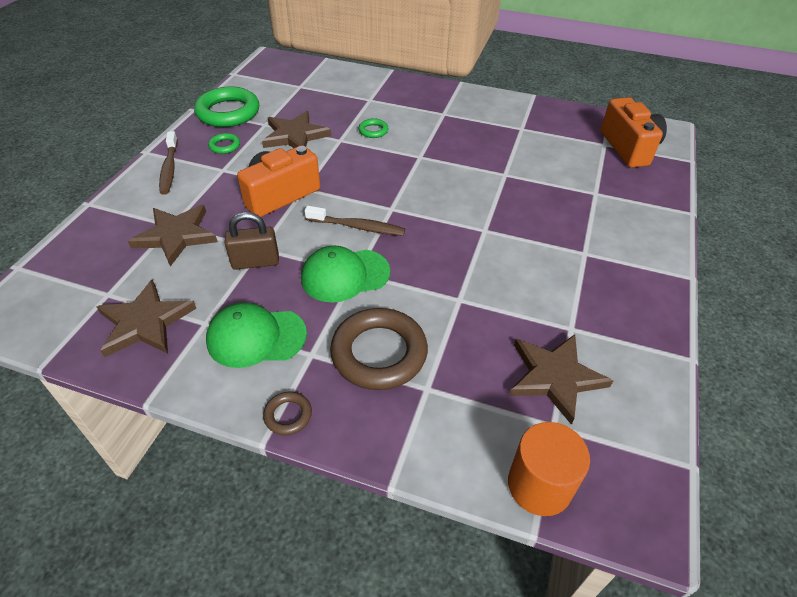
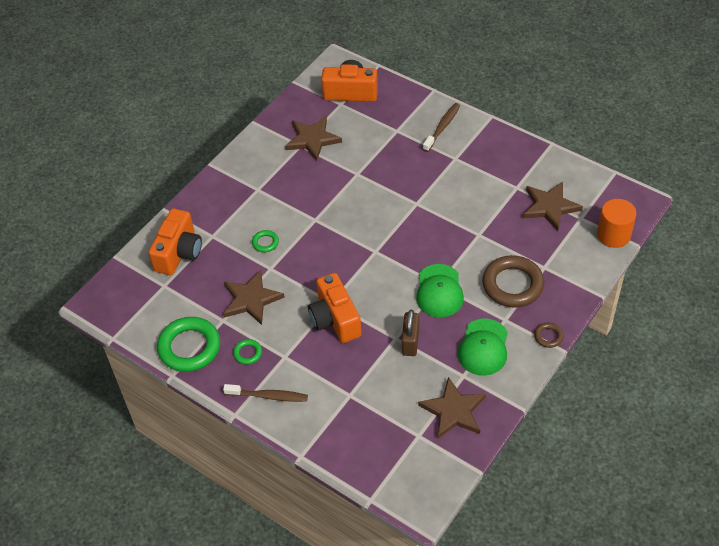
camera: 70 degrees left, 5 degrees up
(176, 236) = (364, 392): brown star -> brown star (312, 139)
(341, 86) = (179, 253): none -> orange camera
(358, 227) = (390, 275): brown toothbrush -> brown toothbrush (442, 127)

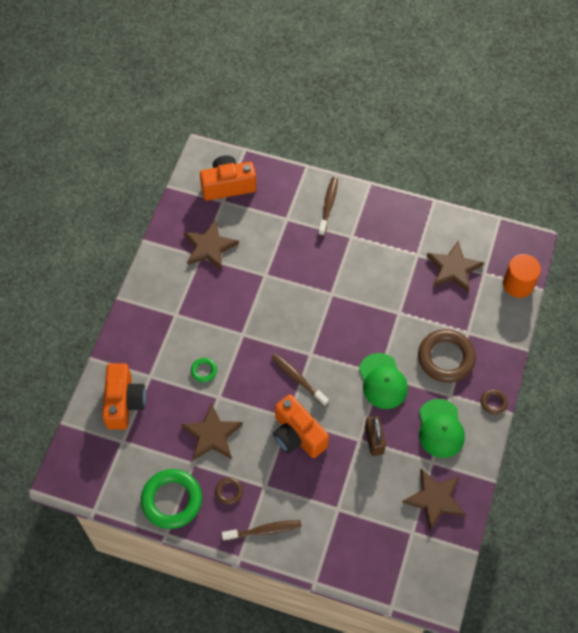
camera: 20 degrees left, 10 degrees up
(248, 353) = (229, 491): green ring -> brown ring
(354, 270) = (298, 379): none -> brown toothbrush

